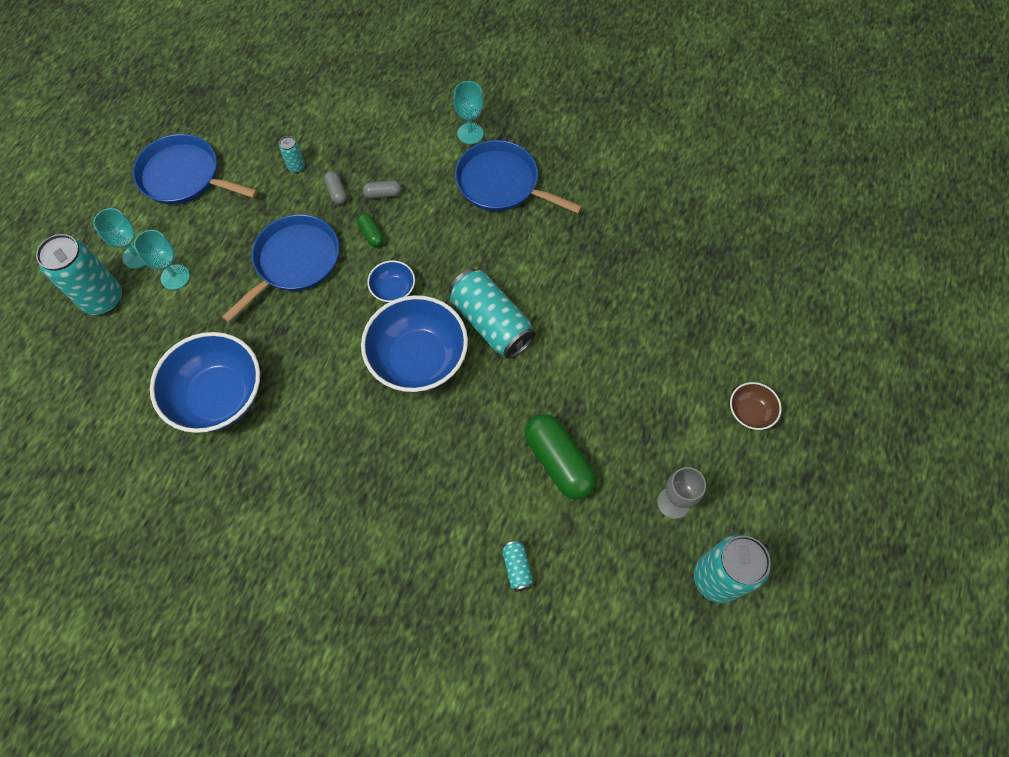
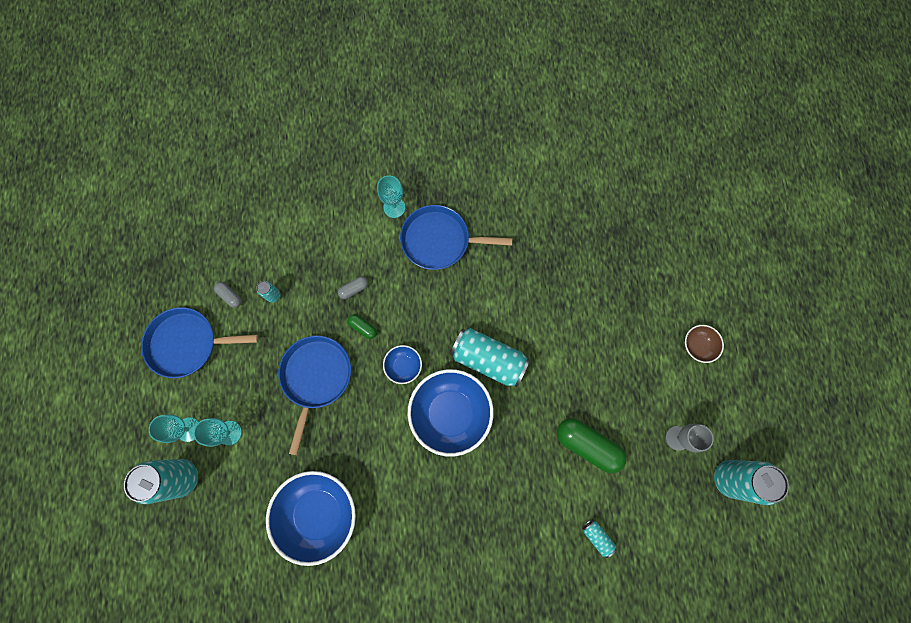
camera: 25 degrees left, 10 degrees up
(336, 192) = (317, 303): grey capsule -> grey capsule (230, 296)

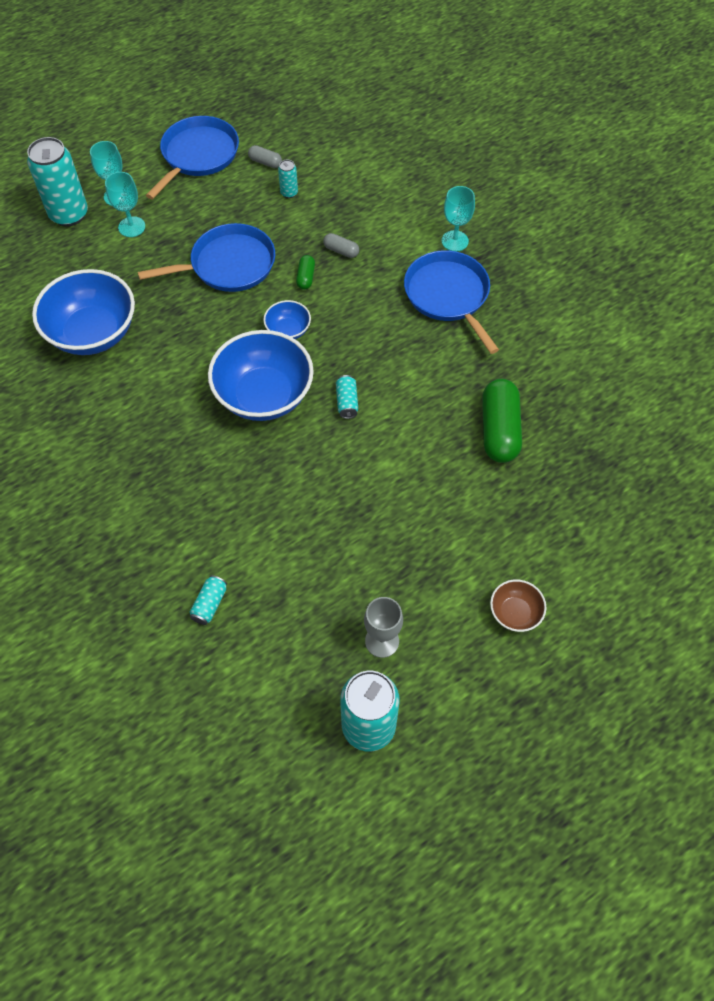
camera: 60 degrees right, 15 degrees down
(187, 343) = (198, 155): blue pan -> blue pan turned 60 degrees clockwise
(230, 296) = (265, 162): grey capsule -> grey capsule turned 75 degrees counterclockwise
(488, 359) = (347, 402): turquoise can -> turquoise can, size x0.45
(587, 445) = (311, 545): green capsule -> green capsule (499, 430)

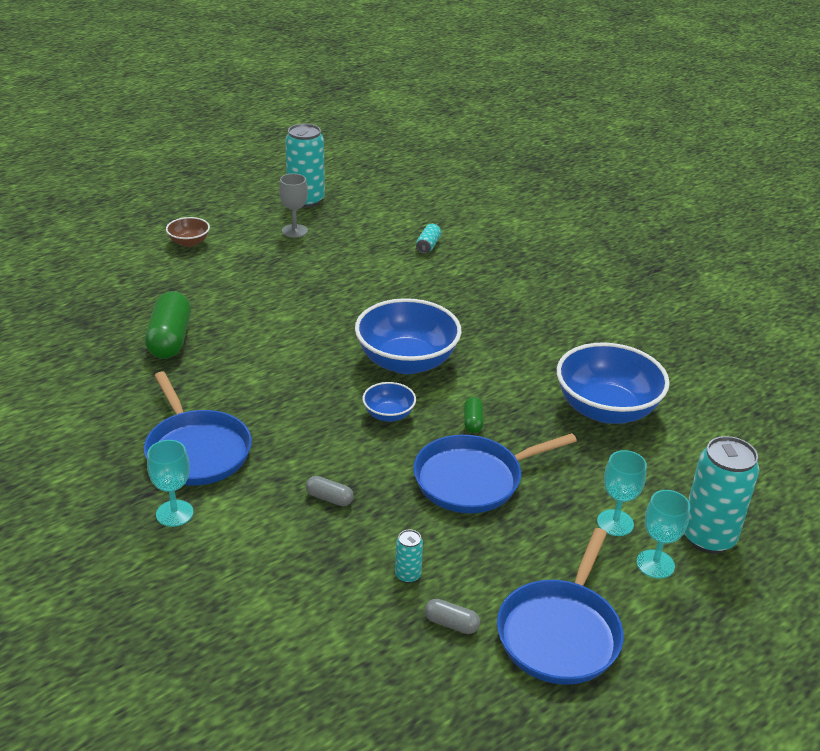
camera: 175 degrees right, 25 degrees down
(306, 277) = (373, 467): green capsule -> green capsule (473, 422)
(347, 402) = (321, 357): turquoise can -> none

